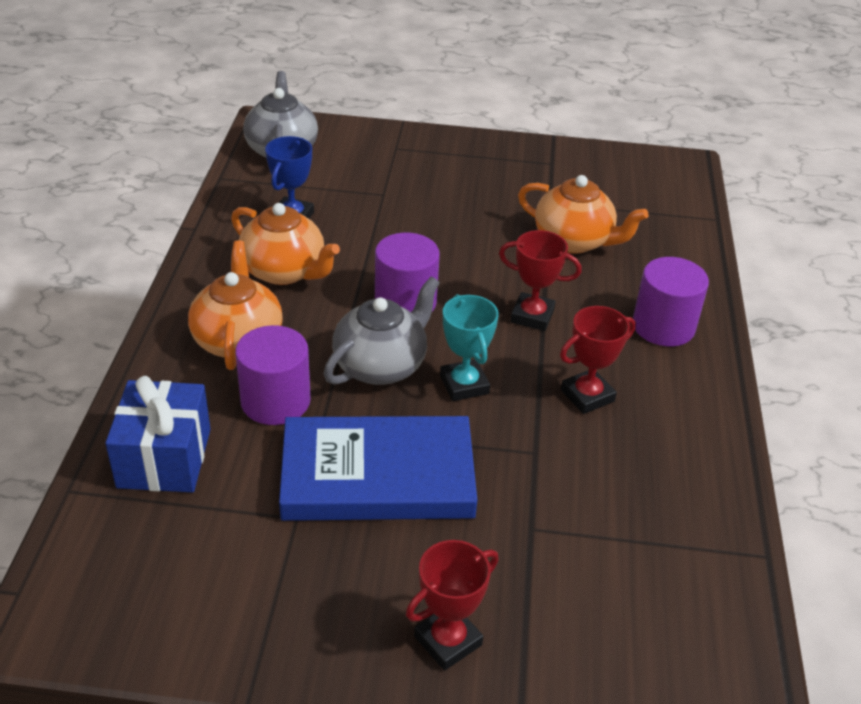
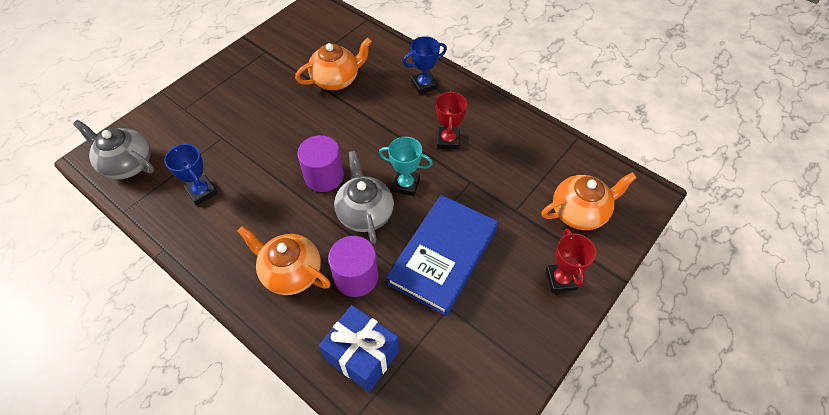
camera: 55 degrees left, 15 degrees up
(285, 271) = (249, 220): orange teapot -> orange teapot (579, 212)
(532, 316) = (378, 129): red trophy -> none
(663, 326) = (424, 85): purple cylinder -> blue trophy

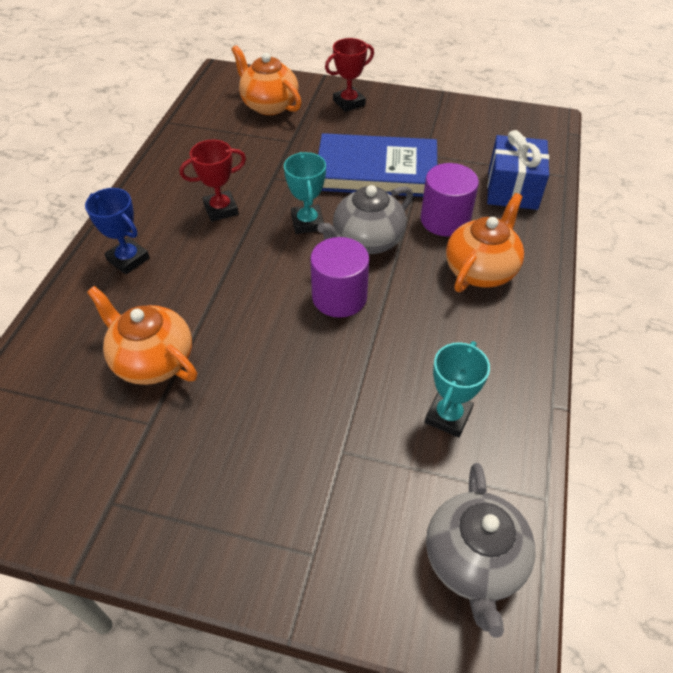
camera: 115 degrees left, 5 degrees down
(202, 192) = (448, 416): blue trophy -> turquoise trophy
(291, 272) = (481, 270): orange teapot -> orange teapot turned 150 degrees counterclockwise

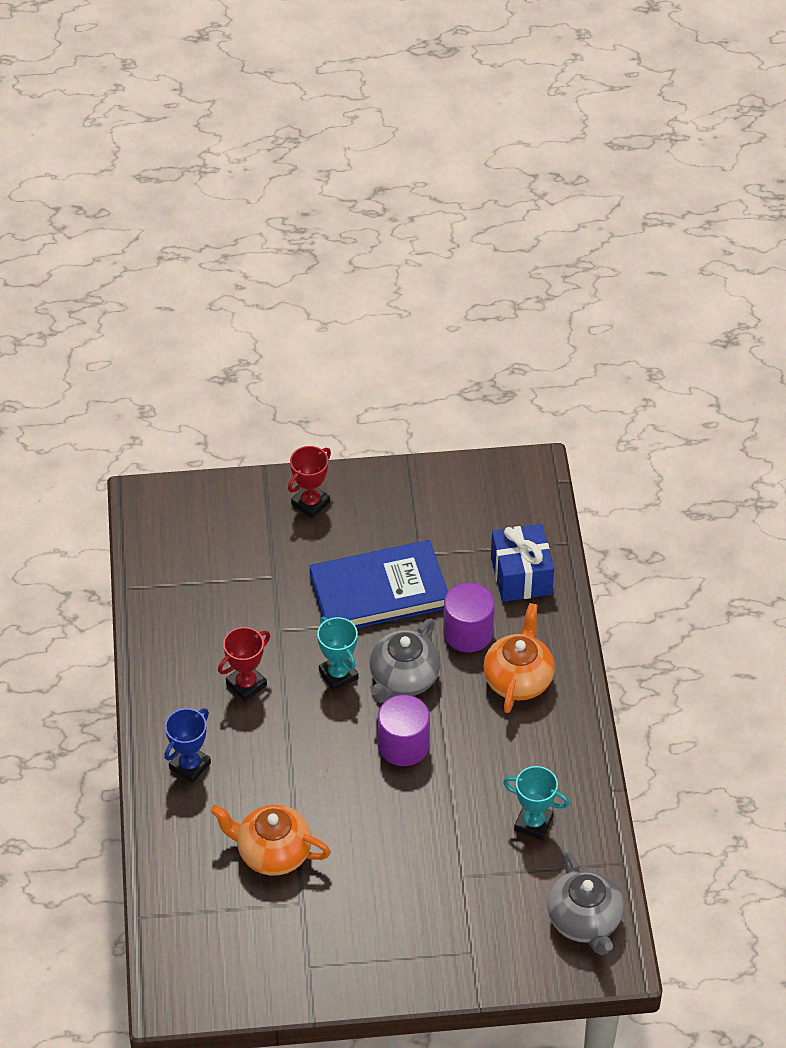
camera: 20 degrees left, 0 degrees up
(128, 259) = (190, 766): blue trophy -> blue trophy turned 75 degrees counterclockwise
(269, 105) = (223, 532): orange teapot -> none
(448, 416) = (533, 823): turquoise trophy -> turquoise trophy turned 75 degrees counterclockwise

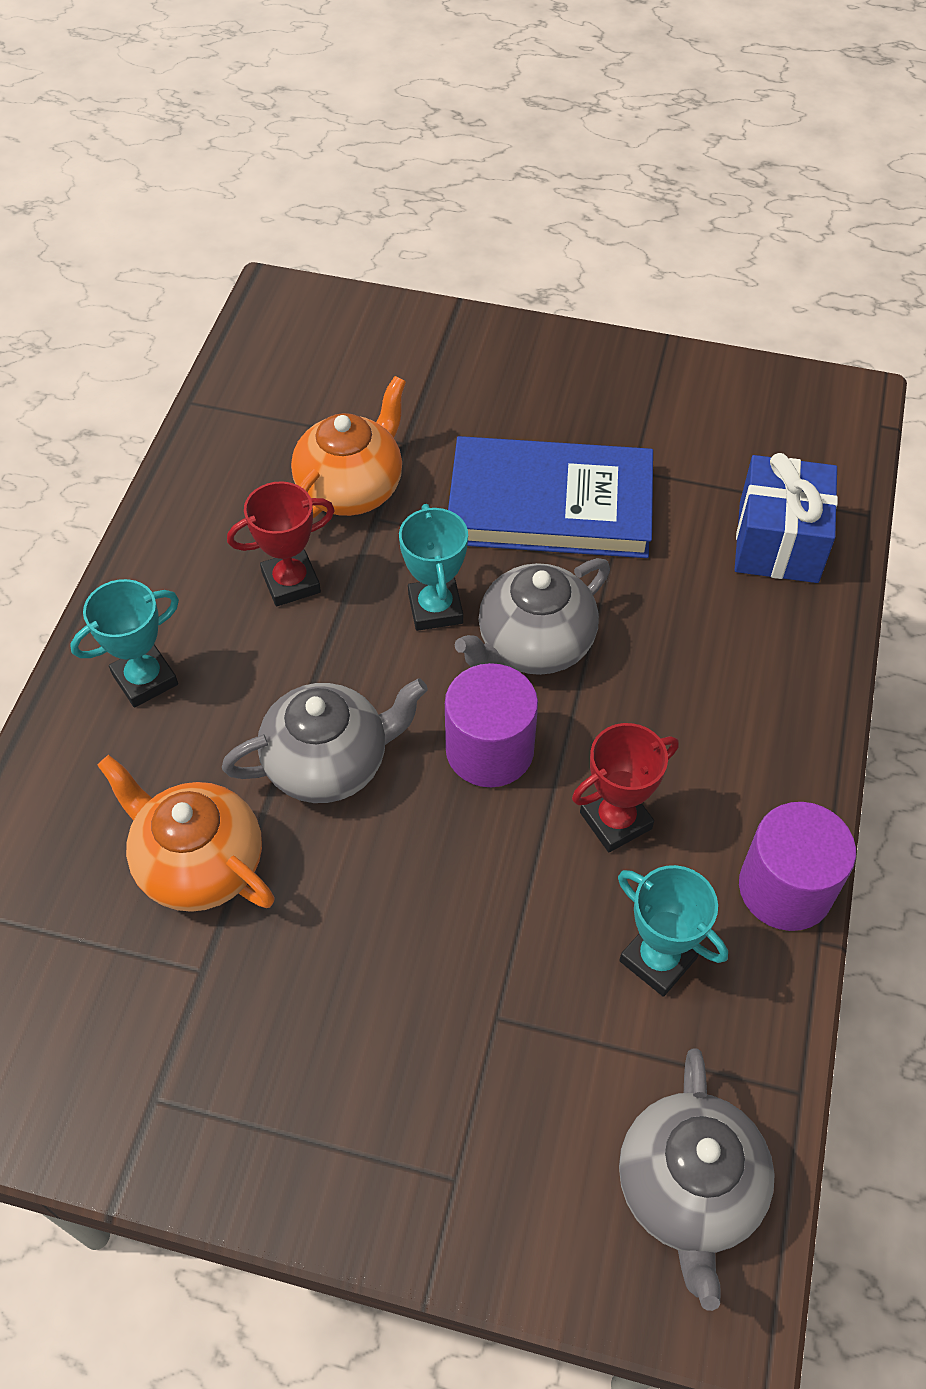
camera: 20 degrees right, 5 degrees up
(190, 766) = (145, 679): blue trophy -> turquoise trophy
(310, 503) = (502, 361): red trophy -> red trophy (615, 820)
(318, 779) = (329, 763): none -> grey teapot
(468, 632) = (663, 603): purple cylinder -> purple cylinder (785, 888)
(518, 679) = (718, 699): orange teapot -> orange teapot (351, 488)

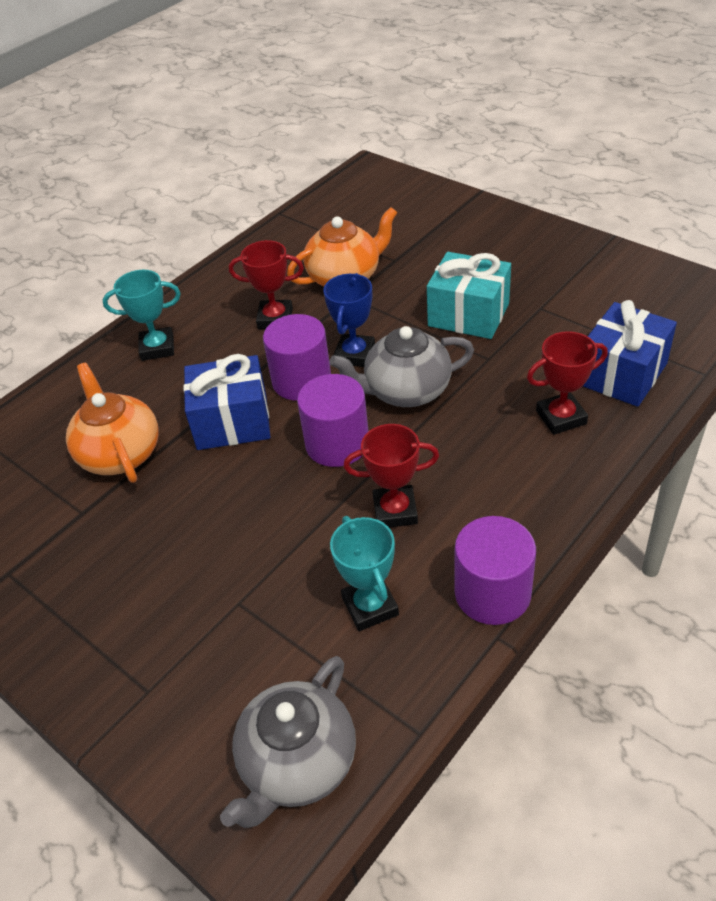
camera: 30 degrees right, 10 degrees down
(329, 763) = (232, 422): grey teapot -> blue gift
(387, 670) = (301, 380): none -> purple cylinder
(435, 608) = (355, 354): turquoise trophy -> blue trophy
(550, 505) = (468, 315): blue book -> turquoise gift
(740, 625) = (561, 417): none -> red trophy

